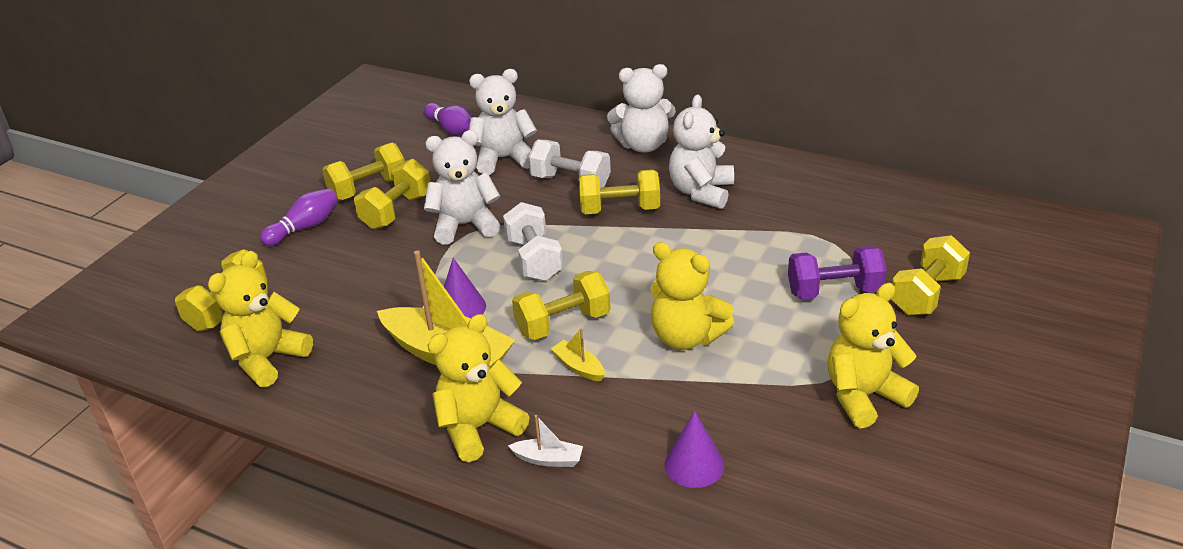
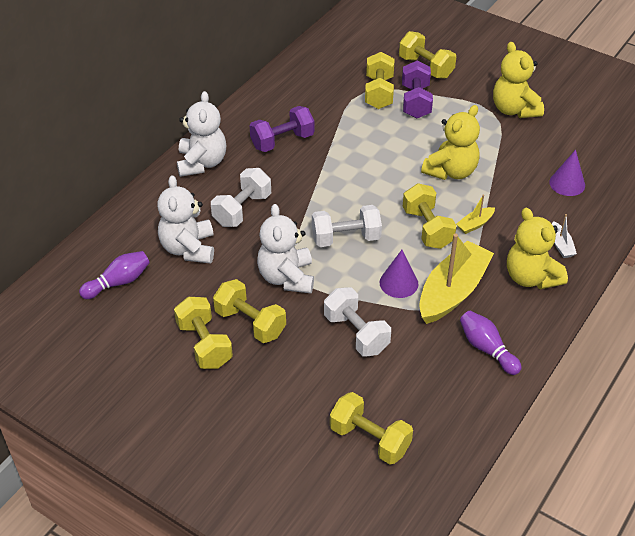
camera: 85 degrees left, 10 degrees up
(267, 359) = (444, 404): yellow teddy bear -> none
(305, 227) = (256, 390): purple bowling pin -> purple bowling pin (487, 349)
(379, 283) = (356, 333): none -> white dumbbell
(548, 459) = (561, 245): white boat -> white boat turned 150 degrees clockwise
(619, 210) = (292, 186): yellow dumbbell -> yellow dumbbell (379, 93)
(701, 192) = (282, 141): white teddy bear -> purple dumbbell

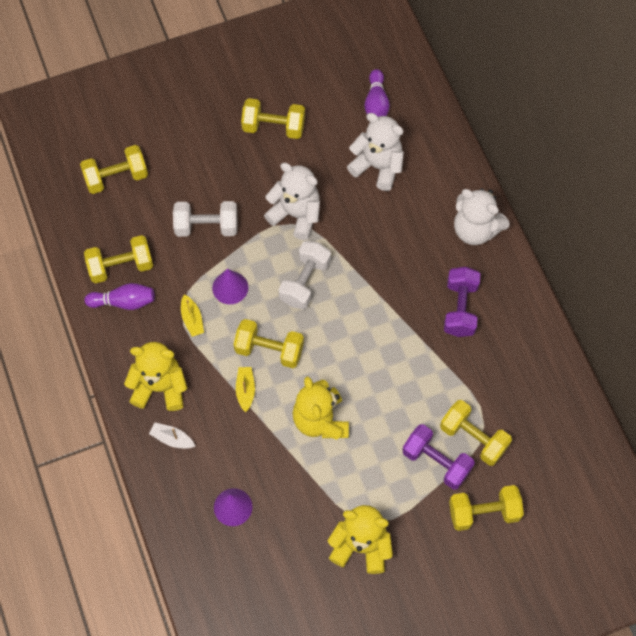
camera: 125 degrees right, 20 degrees up
(242, 210) = (394, 227): white dumbbell -> none
(250, 323) = (270, 165): yellow dumbbell -> yellow dumbbell (121, 266)
(452, 291) = (192, 319): yellow boat -> yellow boat, size x0.44

